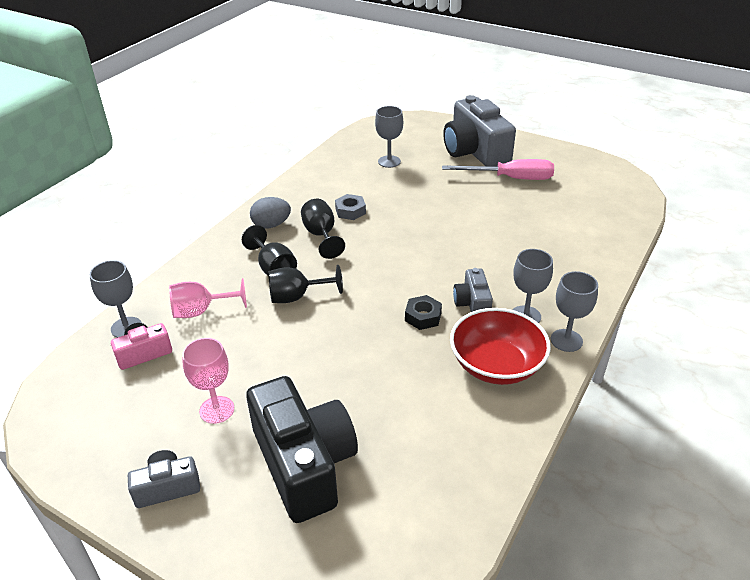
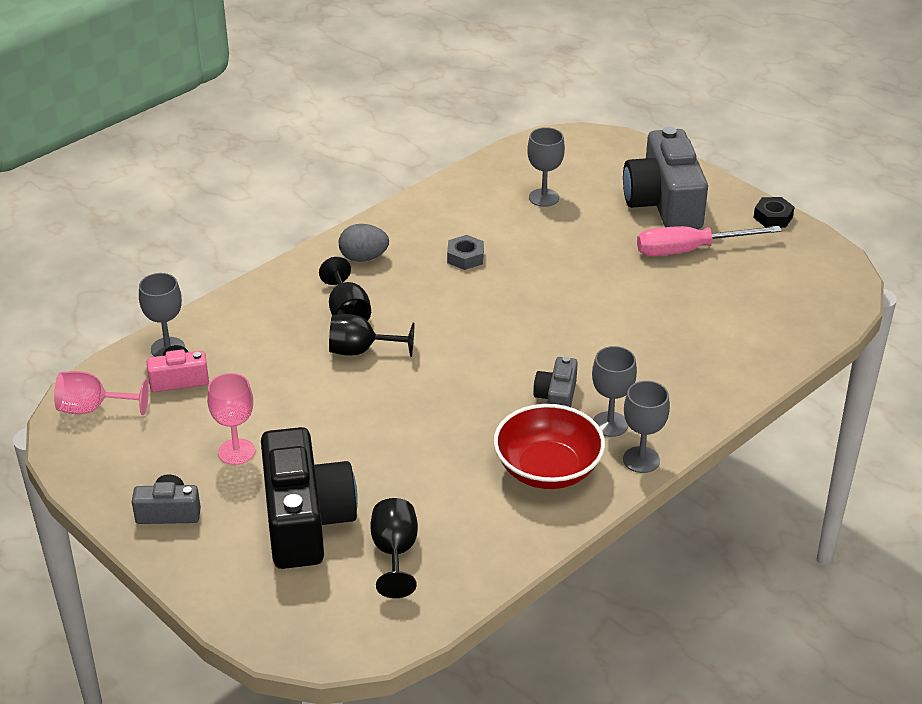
camera: 15 degrees right, 0 degrees up
(201, 311) = (251, 346): pink goblet -> pink goblet (93, 408)
(321, 235) = (417, 282): black goblet -> black goblet (395, 553)
(423, 317) = (492, 401): black nut -> black nut (773, 217)
(510, 178) = (690, 250): pink screwdriver -> pink screwdriver turned 150 degrees clockwise

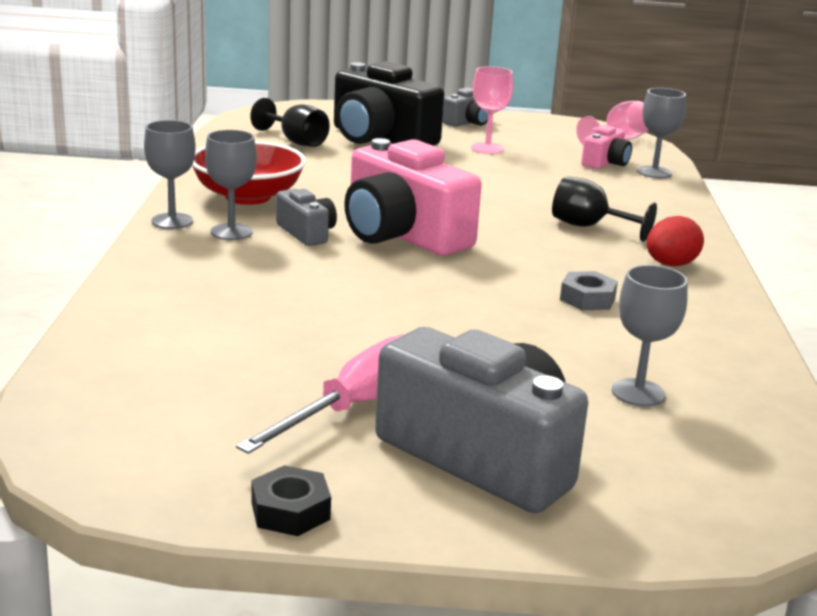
camera: 135 degrees right, 15 degrees down
(361, 351) = (524, 210): black goblet -> none
(363, 258) = (670, 265): grey egg -> red egg
(491, 364) = (402, 235): none -> pink camera

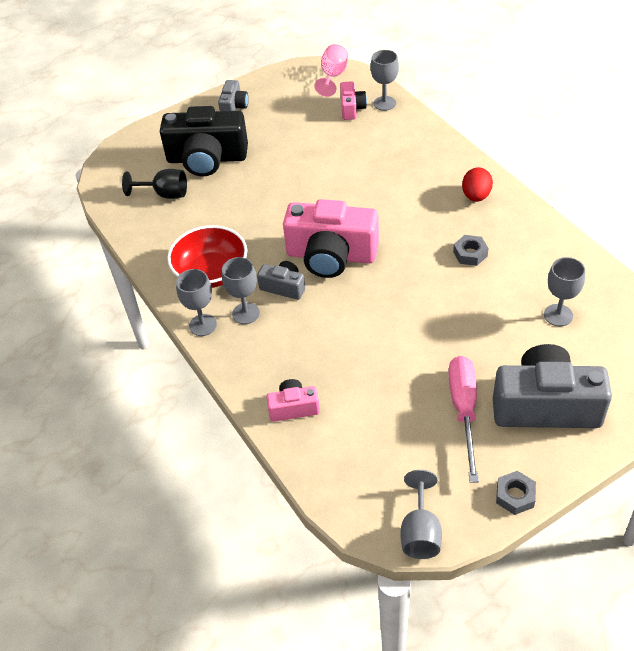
camera: 30 degrees left, 25 degrees up
(103, 472) = (420, 532): none -> grey goblet
(152, 309) = (293, 408): none -> pink camera
(290, 511) = (515, 496): black nut -> grey nut
(487, 148) = (276, 132): pink goblet -> none
(589, 227) = (408, 184): black goblet -> none

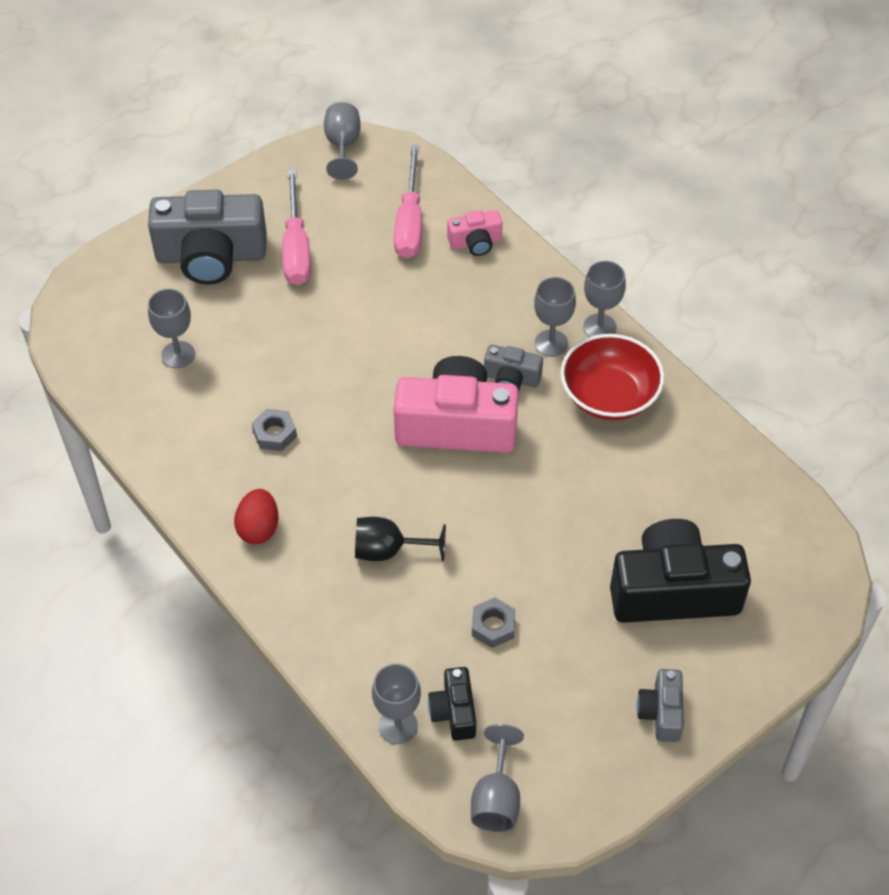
camera: 170 degrees right, 5 degrees up
(165, 194) = (715, 520): black goblet -> black goblet (388, 550)
(333, 76) = (496, 798): pink goblet -> grey goblet
(351, 108) = (454, 711): pink camera -> black camera
(354, 433) = (409, 222): none -> pink screwdriver
(515, 496) = (254, 177): grey nut -> grey nut (493, 626)

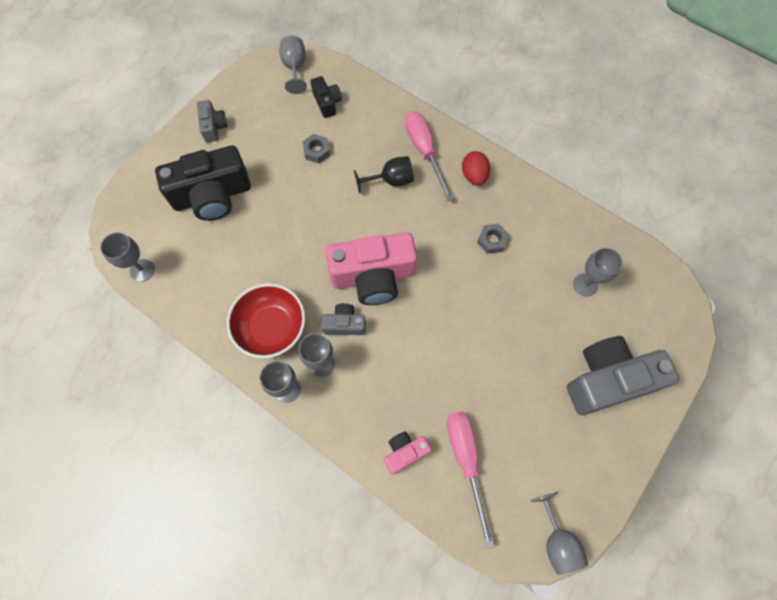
camera: 165 degrees right, 15 degrees up
(296, 248) = (546, 407): pink screwdriver -> pink screwdriver (424, 151)
(398, 726) = (355, 89): grey goblet -> grey goblet (142, 270)

